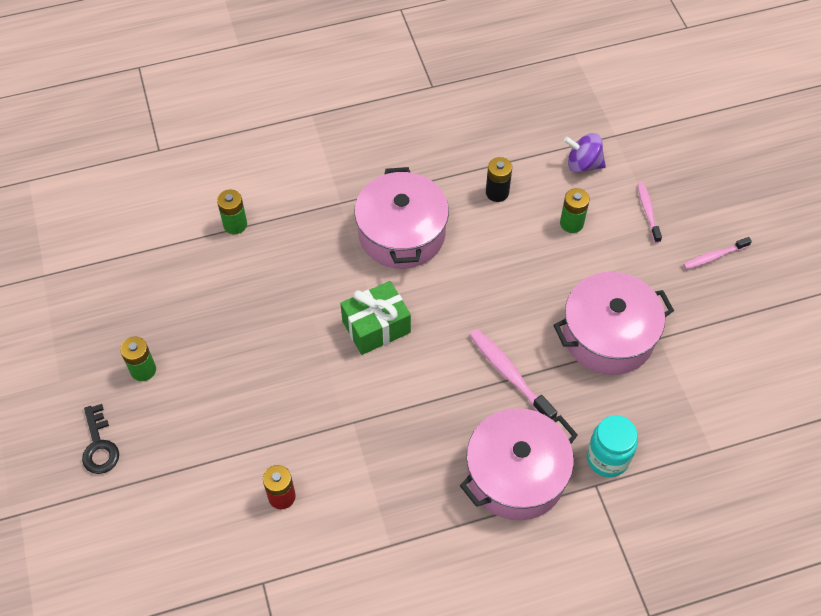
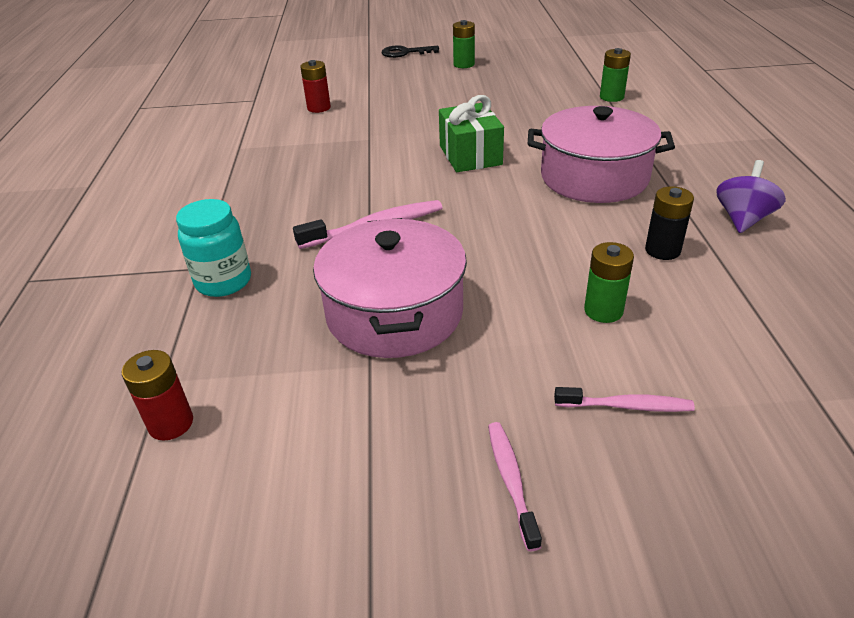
camera: 105 degrees right, 20 degrees down
(516, 475) = (252, 216): pink pot -> none
(583, 164) = (733, 343): purple spinning top -> purple spinning top (743, 219)
(740, 428) = (171, 423): none -> red battery

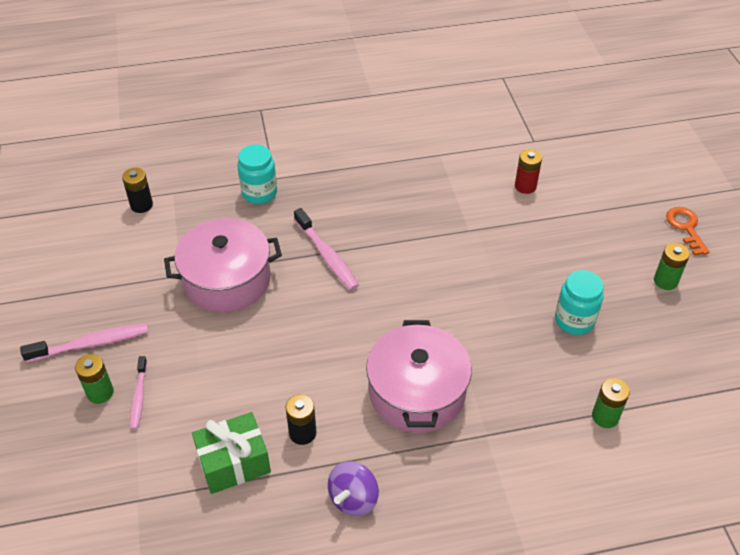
camera: 80 degrees right, 10 degrees up
(171, 423) = (141, 205): red battery -> black battery
(405, 53) = (685, 227): black key -> orange key
(470, 155) = (447, 302): green gift -> green gift (234, 463)
(503, 100) = (574, 320): none -> turquoise jar
(511, 480) = (91, 344): pink toothbrush -> pink toothbrush, size x1.58
(603, 311) = (228, 390): green battery -> green battery (100, 392)
(743, 219) = (353, 499): purple spinning top -> purple spinning top turned 105 degrees clockwise

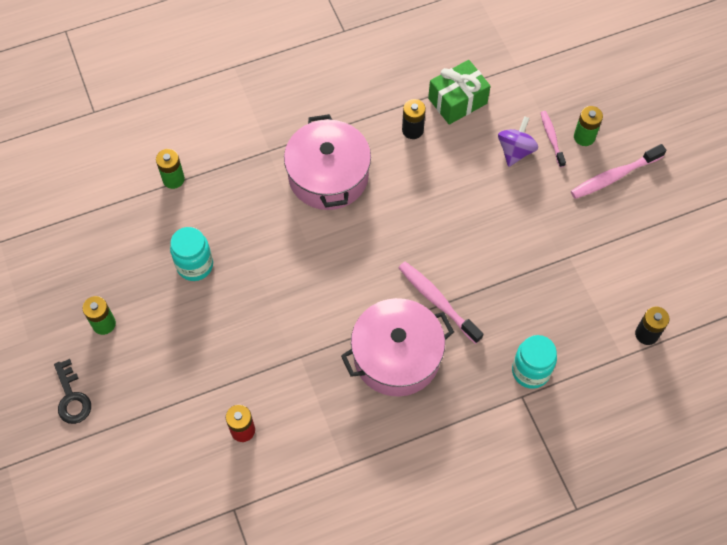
camera: 170 degrees right, 15 degrees up
(227, 280) = (523, 258): pink pot -> pink pot (396, 356)
(353, 499) = (362, 90): purple spinning top -> purple spinning top (515, 151)
(685, 227) = (72, 398): orange key -> black key

